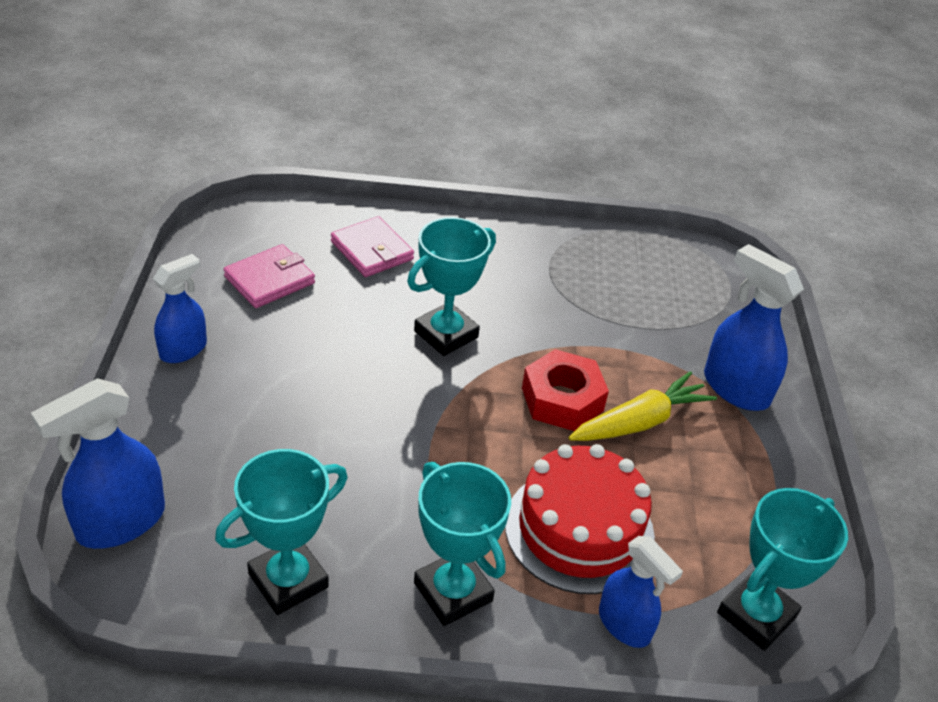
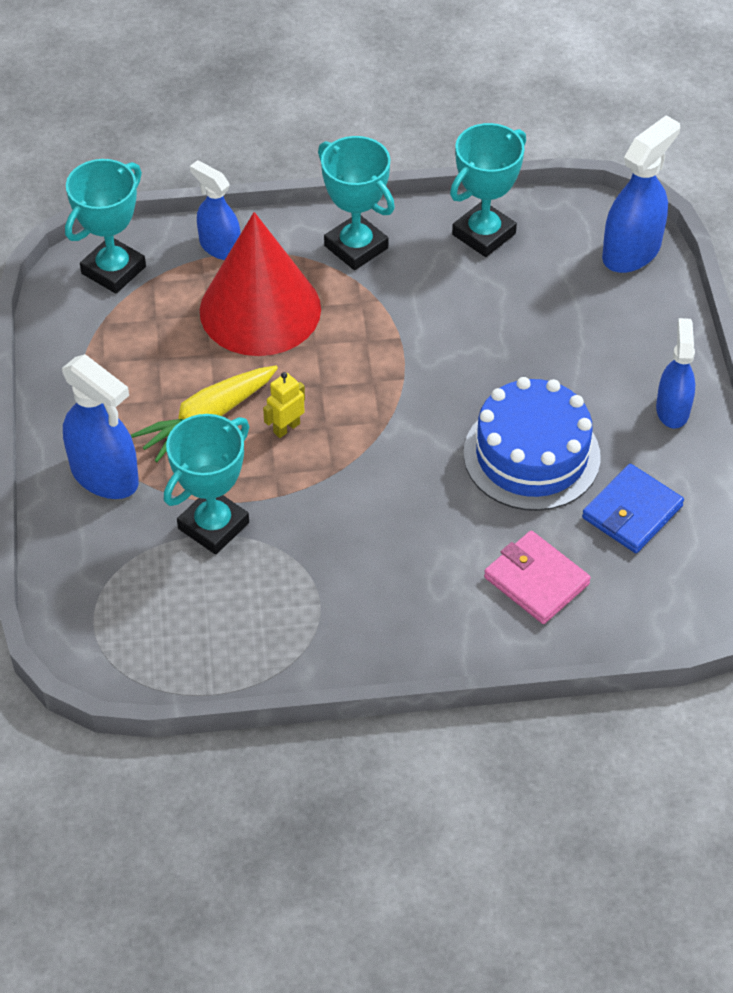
camera: 175 degrees right, 10 degrees up
(183, 350) = (672, 409): blue spray bottle -> blue spray bottle turned 150 degrees clockwise
(269, 280) = (632, 512): pink wallet -> blue wallet
(336, 336) = (531, 455): none -> blue cake
(446, 334) = (419, 480): turquoise trophy -> turquoise trophy (213, 525)
(562, 399) = (286, 428): red nut -> yellow robot
(579, 529) = (260, 309): red cake -> red cone

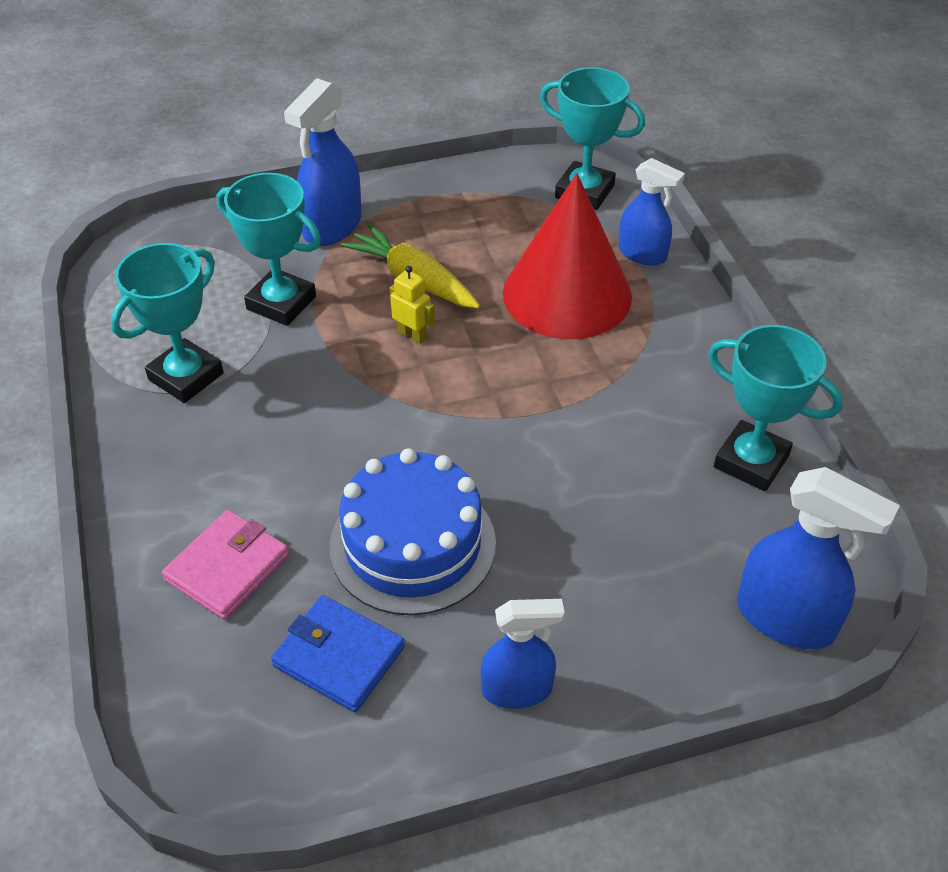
camera: 80 degrees right, 5 degrees down
(219, 247) = (642, 254): blue spray bottle -> blue spray bottle turned 90 degrees clockwise
(356, 247) = (683, 353): turquoise trophy -> turquoise trophy (186, 376)

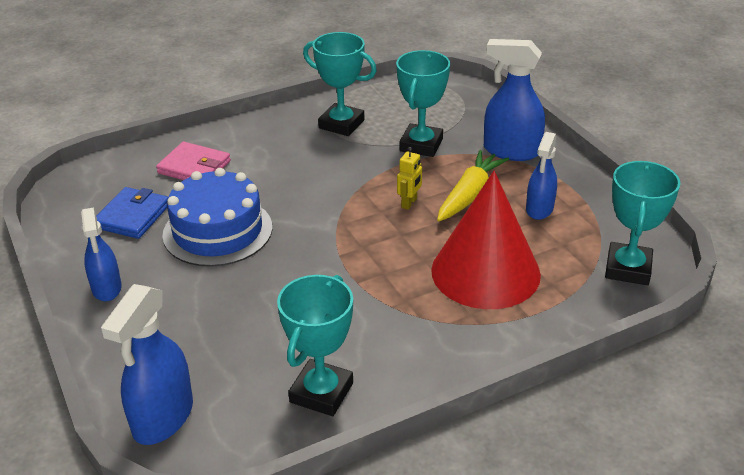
camera: 80 degrees right, 10 degrees down
(642, 254) = (558, 311): blue spray bottle -> blue spray bottle (539, 209)

